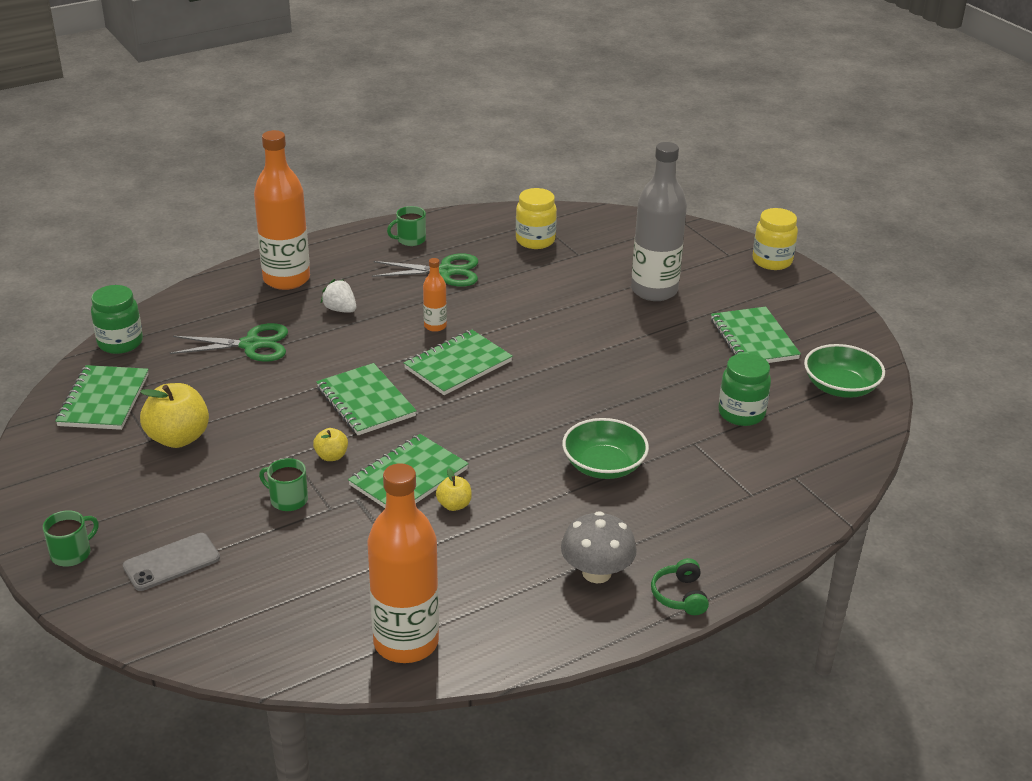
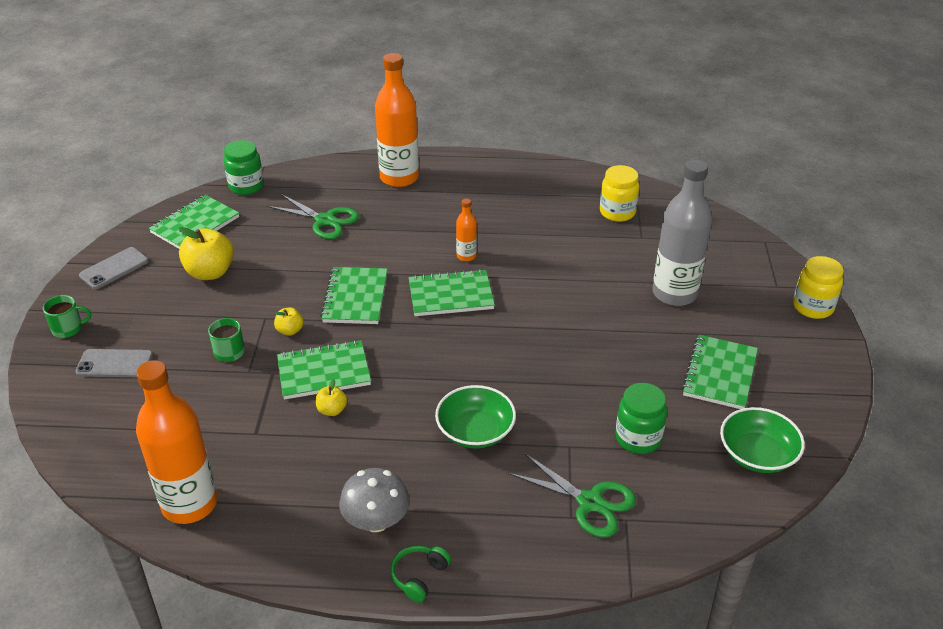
camera: 35 degrees right, 5 degrees up
(55, 476) = (114, 268): none -> grey phone
(340, 309) = (412, 216): white strawberry -> none
(410, 239) = (519, 177): green mug -> none
(445, 272) = (519, 213): green scissors -> green scissors (590, 502)

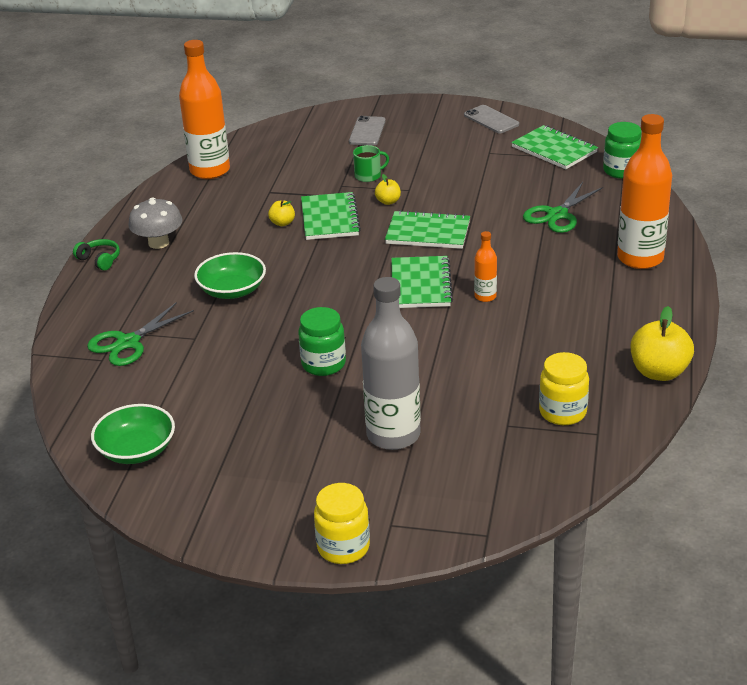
camera: 100 degrees right, 5 degrees down
(68, 328) = (415, 110): green mug -> none
(210, 272) = (478, 161): yellow apple -> yellow apple (659, 372)
(638, 438) = (187, 378): green jar -> green jar (323, 364)
(720, 374) = (253, 446): green notebook -> none

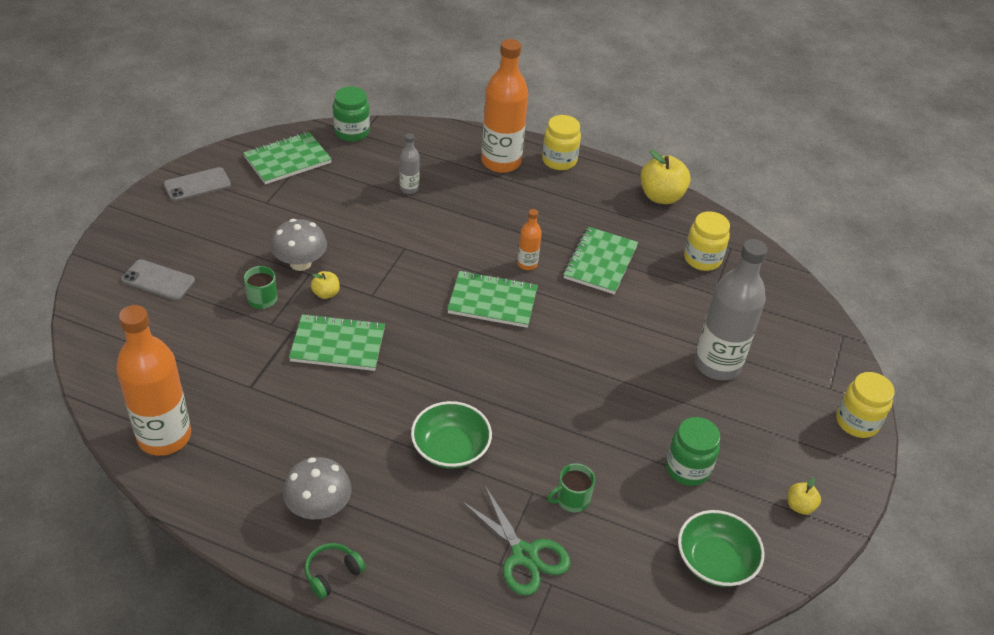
camera: 85 degrees left, 10 degrees up
(191, 360) = (572, 499): none -> green mug
(282, 223) = (328, 385): yellow apple -> yellow apple (799, 506)
(323, 364) = (604, 394): green jar -> green jar (687, 468)
(420, 183) = (300, 263): none -> grey mushroom
(428, 233) = (401, 277): green notebook -> green notebook (600, 262)
(557, 215) = (409, 188): green scissors -> grey bottle
(672, 294) = (559, 160): none -> yellow jar

